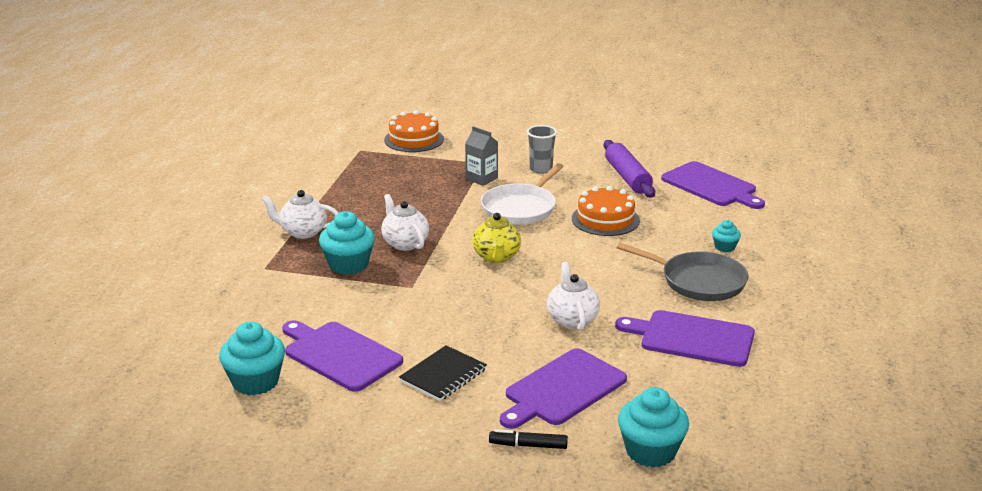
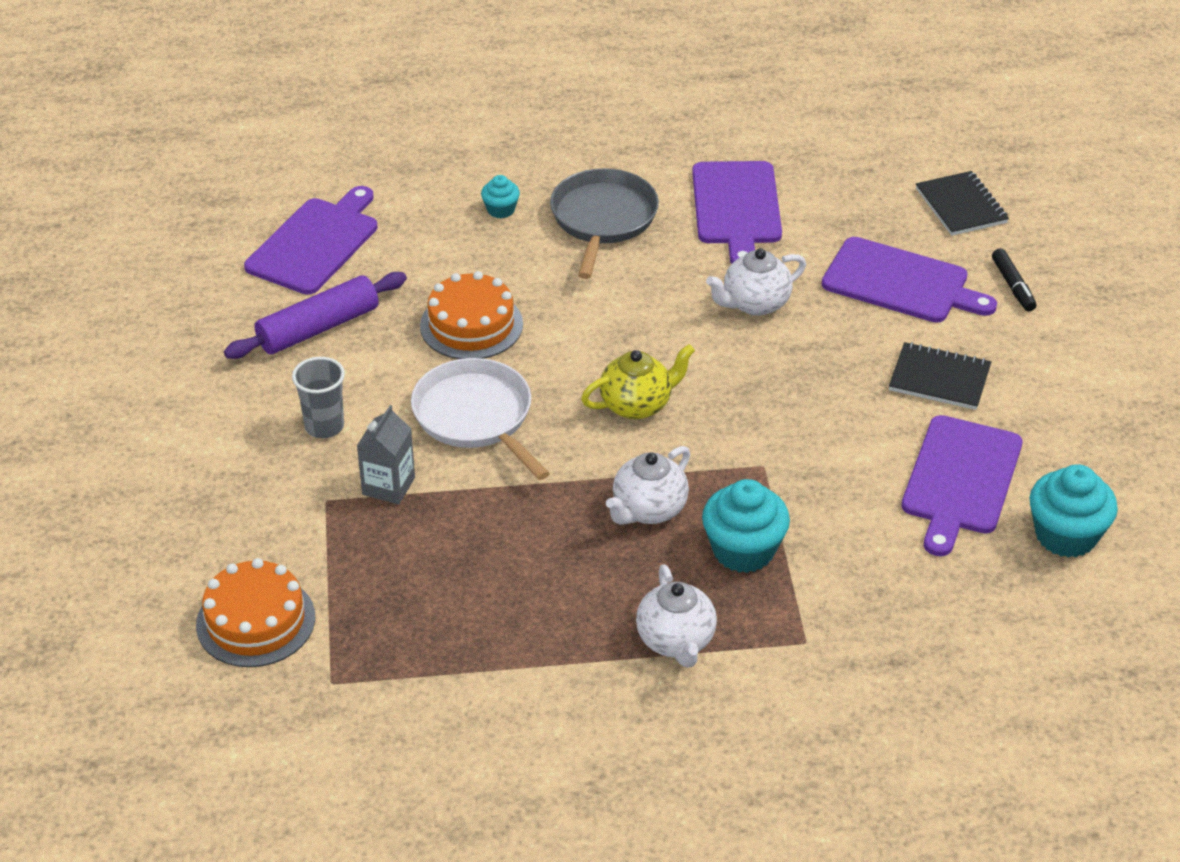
camera: 110 degrees left, 15 degrees up
(520, 208) = (476, 416): white pan -> white pan turned 135 degrees counterclockwise
(650, 451) = (961, 206): turquoise cupcake -> black notebook

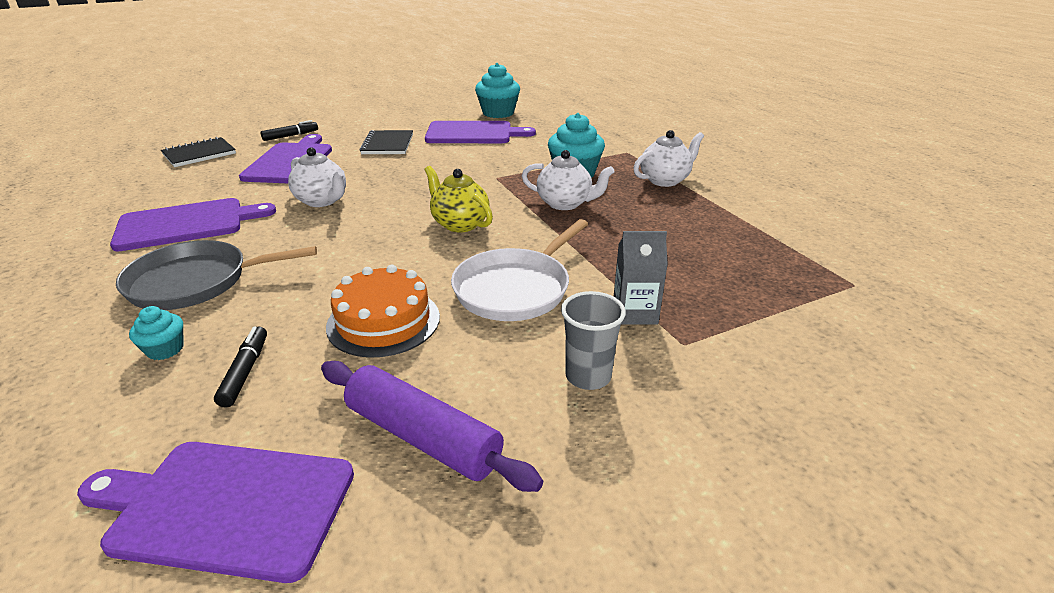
camera: 110 degrees left, 10 degrees down
(255, 621) = (855, 340): orange cake -> none
(446, 249) = (245, 372): none -> black marker

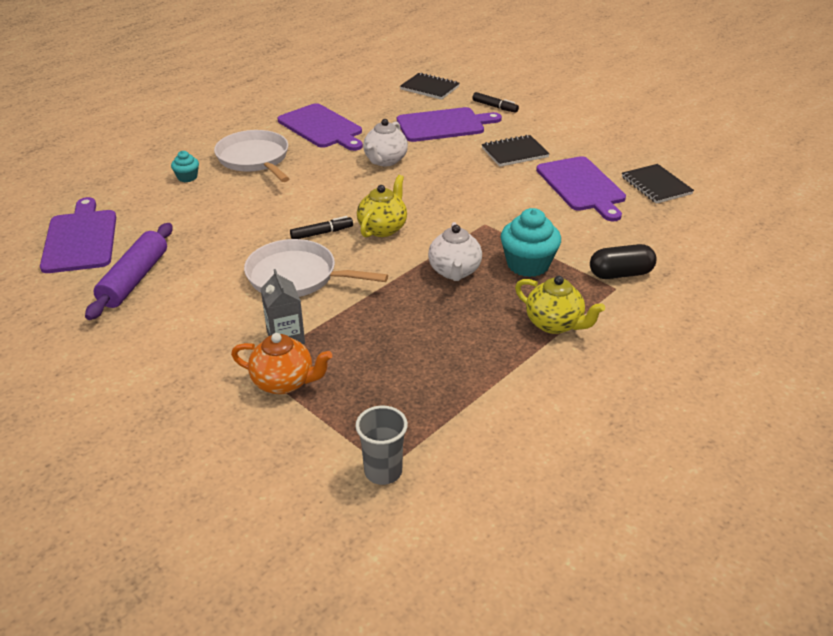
camera: 70 degrees right, 5 degrees up
(195, 282) = (254, 159): grey pan -> white pan
(245, 372) = (175, 207): black marker -> black marker (322, 233)
(383, 321) = (237, 235): orange cake -> none
(498, 113) = (656, 185): turquoise cupcake -> black notebook
(588, 376) = (202, 327): grey cup -> grey cup (383, 471)
(609, 147) = (620, 274): none -> black capsule
(665, 180) = (554, 324): white teapot -> yellow teapot
(719, 325) = (284, 382): none -> orange teapot

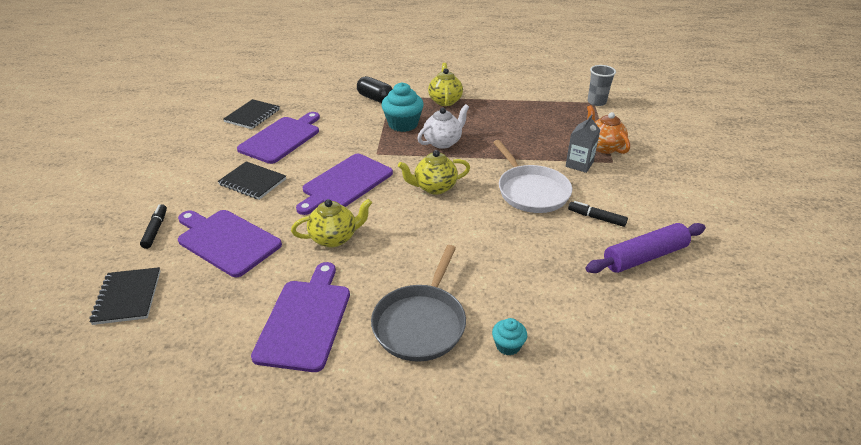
camera: 130 degrees left, 0 degrees up
(80, 239) = (669, 331): purple cutting board -> purple cutting board (345, 183)
(254, 159) = (421, 323): white pan -> grey pan
(322, 233) = (475, 209): black marker -> black marker (596, 218)
(385, 161) = (334, 238): white teapot -> yellow teapot

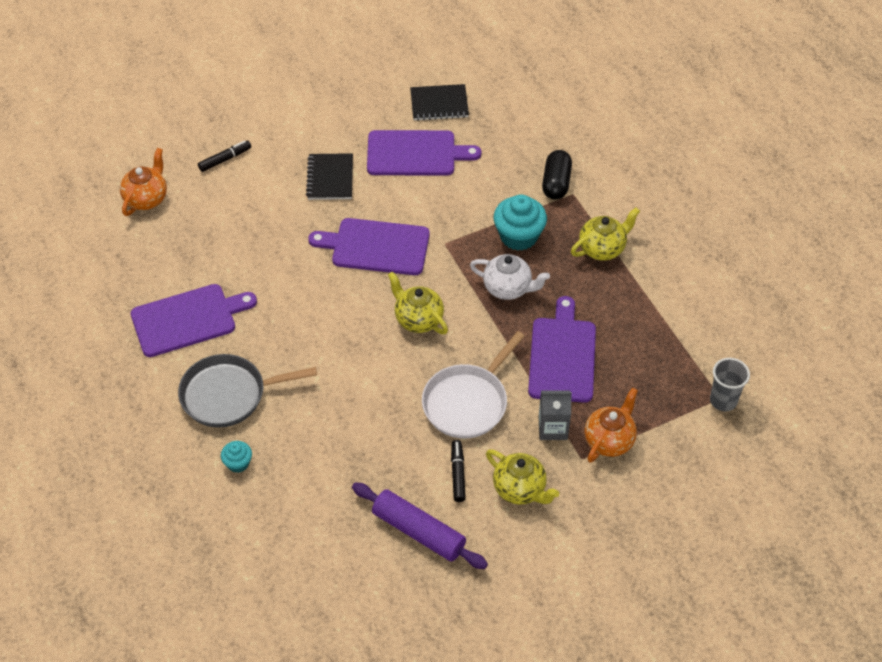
camera: 60 degrees right, 15 degrees up
(128, 297) = (146, 198): black notebook -> orange teapot
(226, 241) = (241, 214): purple cutting board -> purple cutting board (562, 356)
(334, 238) = (292, 283): yellow teapot -> yellow teapot (520, 489)

